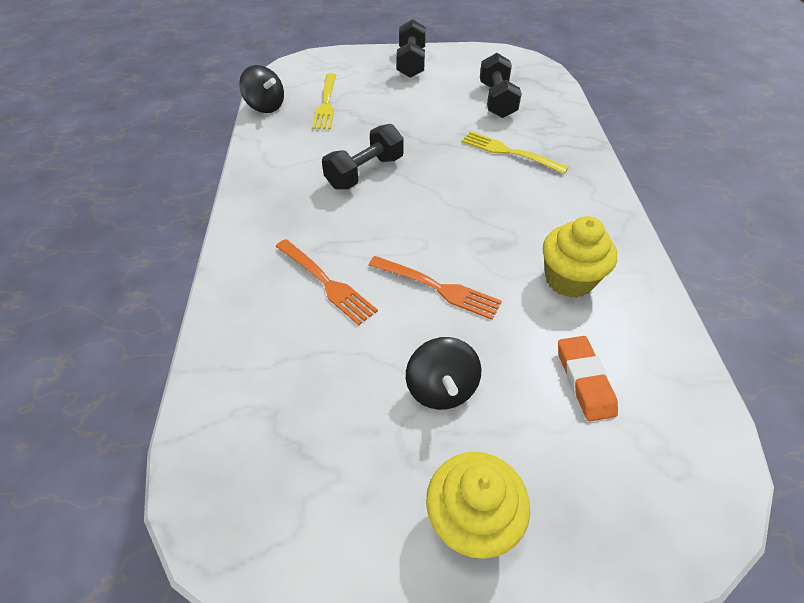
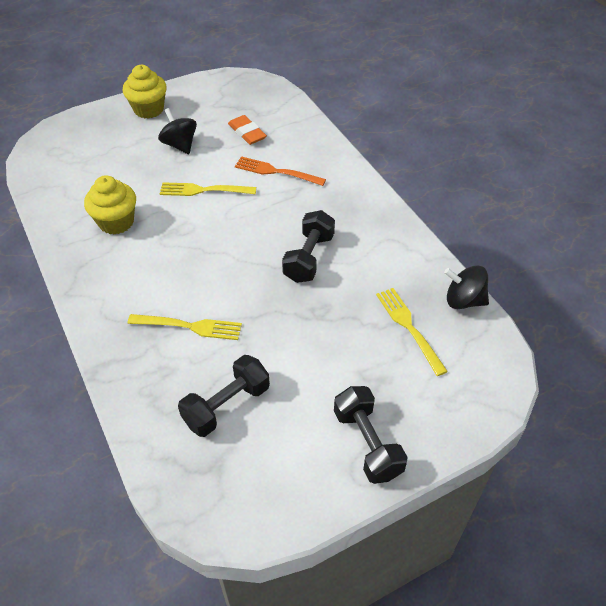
camera: 155 degrees right, 0 degrees up
(437, 288) = (204, 190): orange fork -> yellow fork
(497, 100) = (226, 405): black dumbbell -> black dumbbell turned 75 degrees clockwise
(584, 380) = (102, 170): orange eraser -> orange eraser (247, 133)

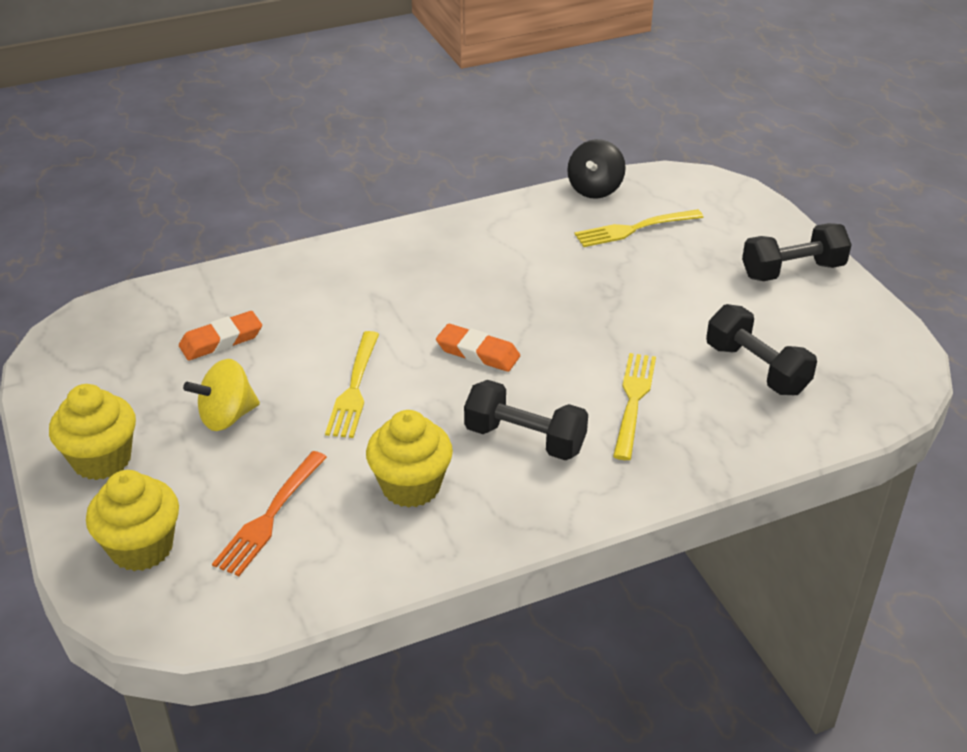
camera: 85 degrees left, 10 degrees down
(84, 133) = (142, 548): none -> yellow cupcake
(180, 145) = (227, 417): black spinning top -> yellow spinning top
(240, 242) = (478, 353): none -> orange eraser
(276, 172) = (330, 314): orange fork -> orange fork (270, 516)
(309, 258) = (515, 294): black dumbbell -> black dumbbell (525, 439)

